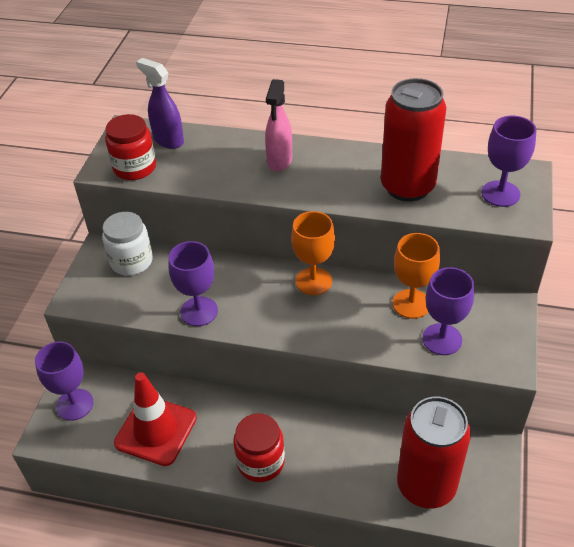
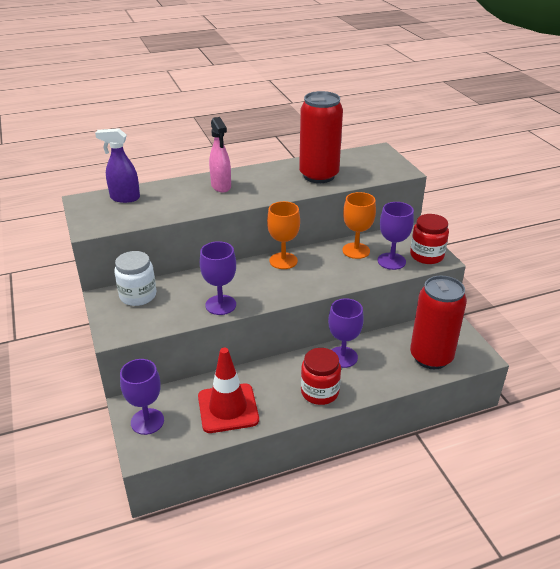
camera: 35 degrees left, 10 degrees down
(135, 168) = (115, 220): red jar -> red jar (426, 255)
(500, 194) = (375, 163): purple goblet -> purple goblet (342, 357)

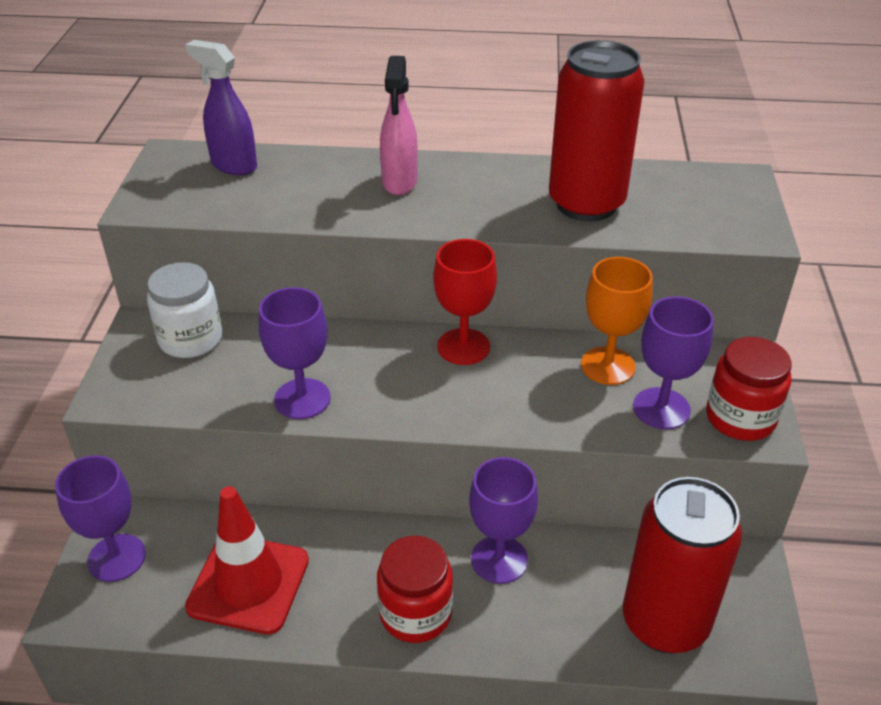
camera: 25 degrees right, 5 degrees up
(283, 261) = (463, 347): orange goblet -> red goblet

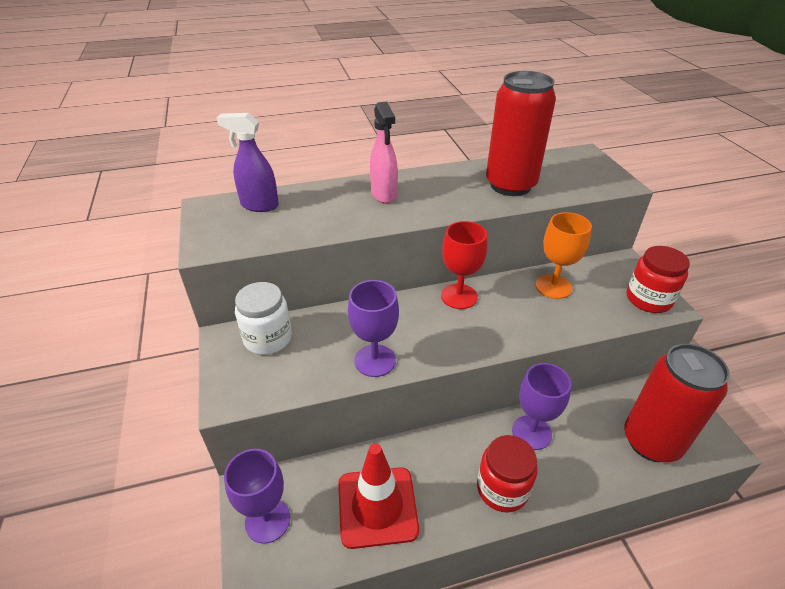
camera: 20 degrees left, 0 degrees up
(661, 408) = (602, 305): purple goblet -> none

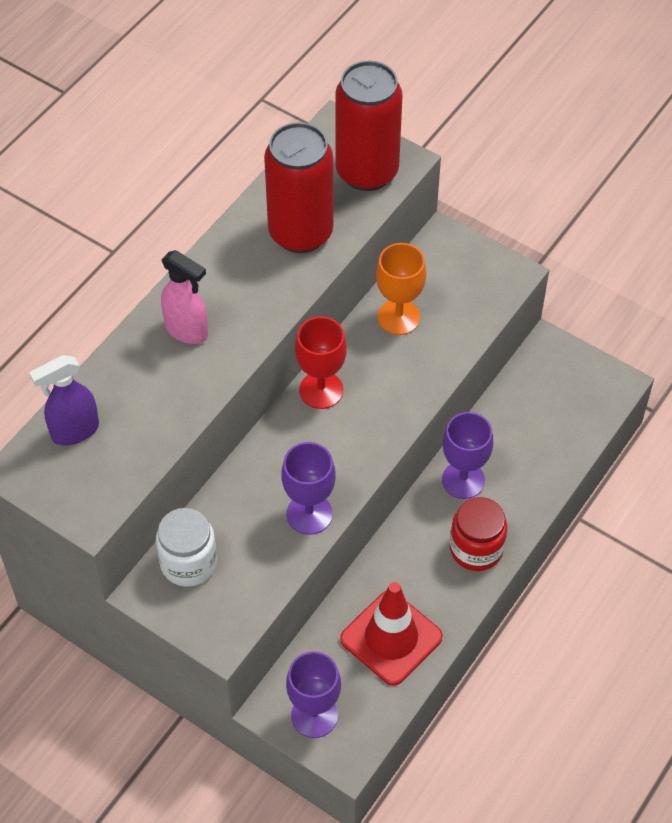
camera: 40 degrees left, 15 degrees up
(648, 299) = (492, 277): red jar -> none
(651, 441) = (563, 418): red can -> red can (367, 172)

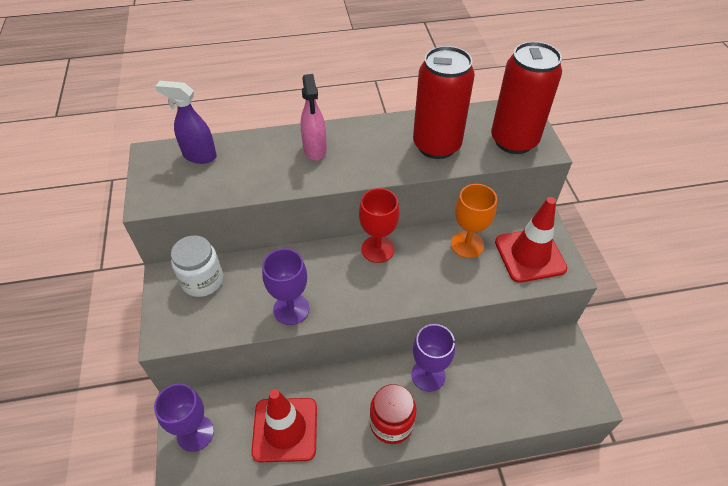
camera: 45 degrees right, 5 degrees down
(464, 282) = (530, 255): none -> red traffic cone

